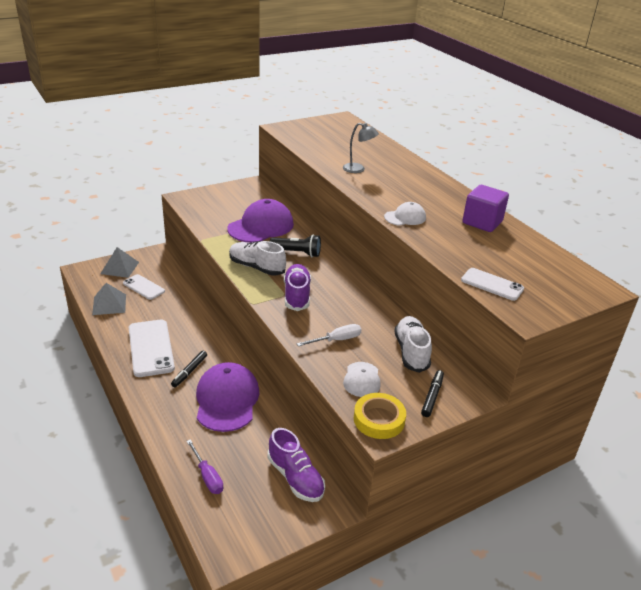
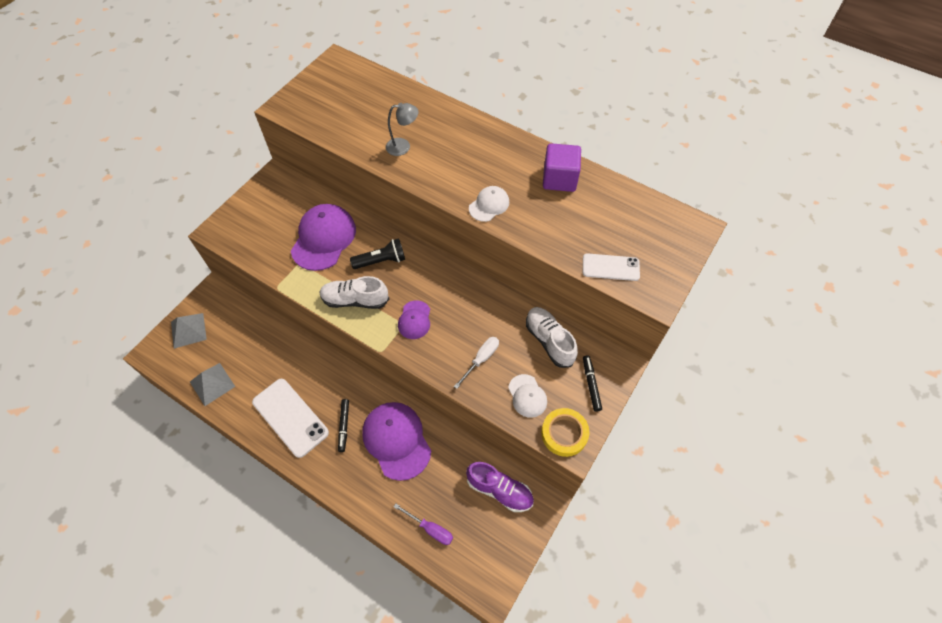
camera: 25 degrees left, 25 degrees up
(143, 287) = (231, 344): white phone -> none
(296, 295) = (414, 320): purple shoe -> purple cap

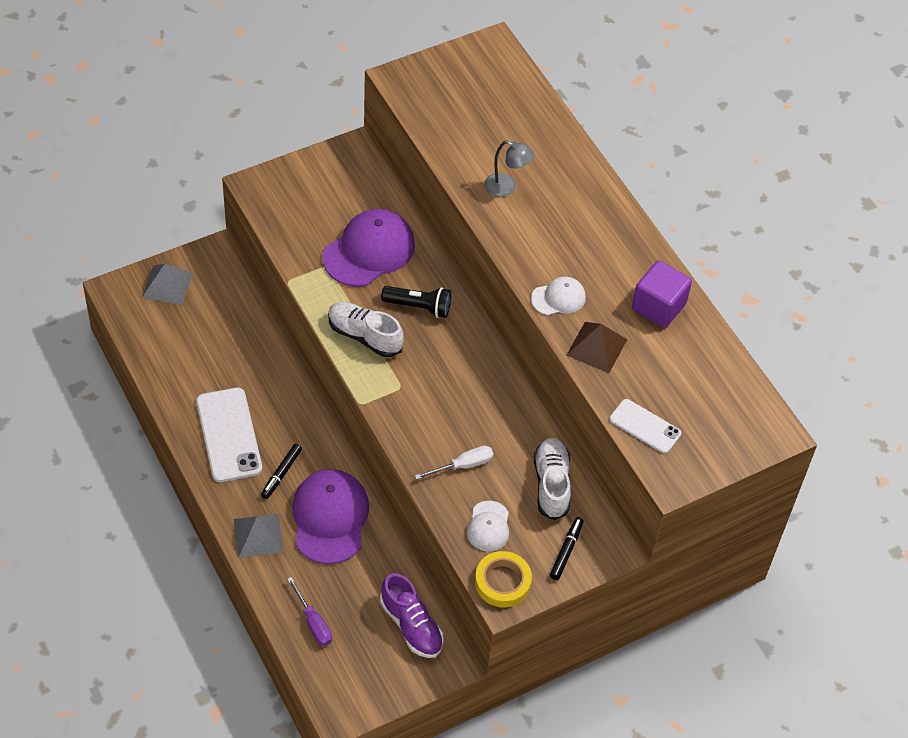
camera: 25 degrees right, 5 degrees down
(212, 384) = (164, 357): grey pyramid -> grey pyramid (258, 535)
(414, 320) = (416, 389): purple cap -> none
(538, 227) = (597, 347): none -> brown pyramid

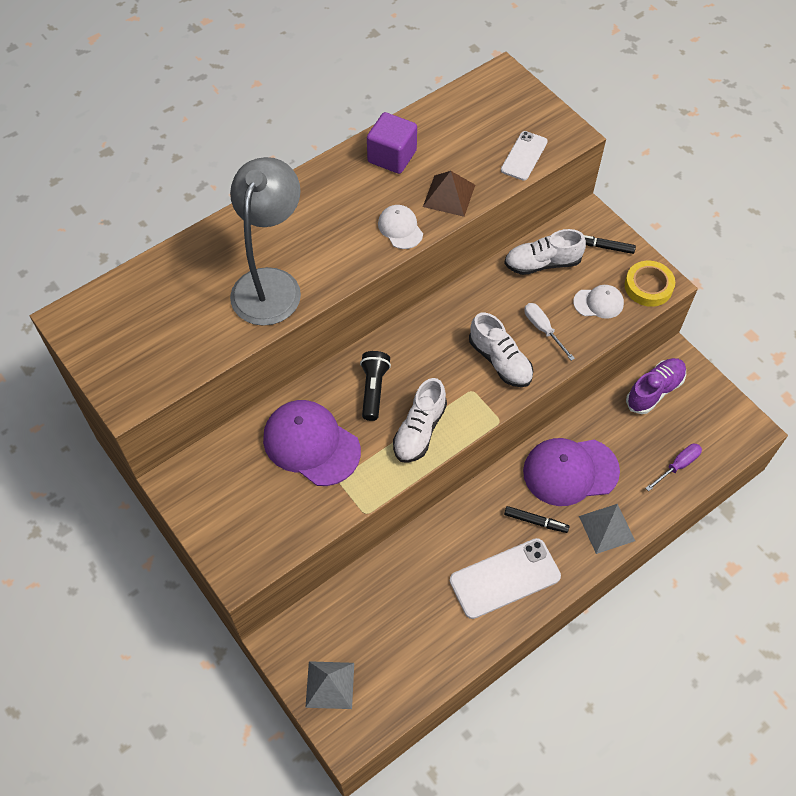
camera: 95 degrees left, 5 degrees up
(431, 418) = (500, 361): none -> white shoe
(506, 188) = (270, 284): grey lamp -> grey lamp, size x2.19

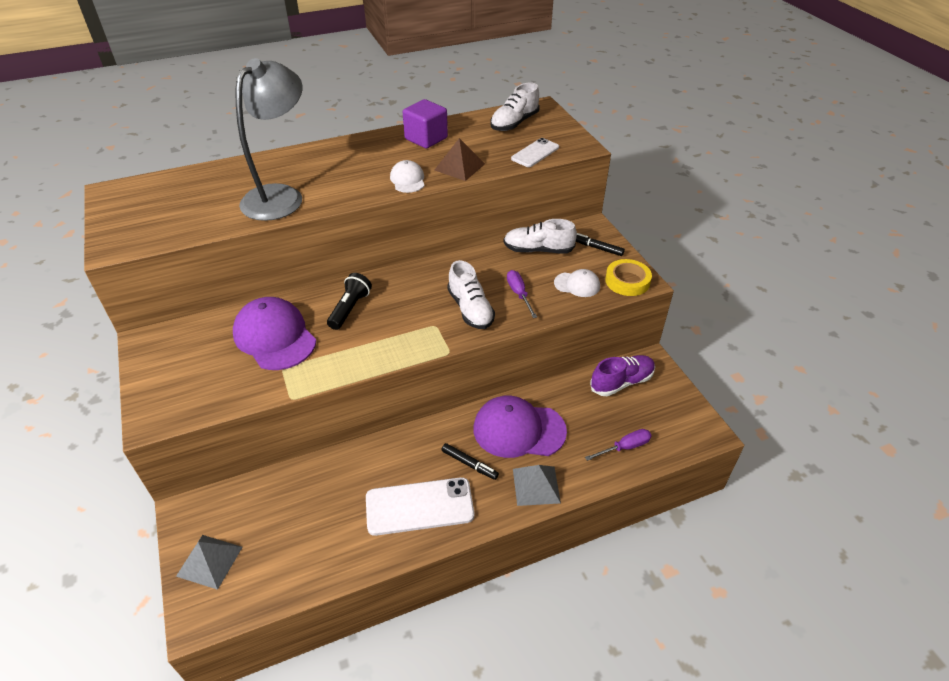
camera: 15 degrees right, 15 degrees down
(419, 430) = (373, 345): white shoe -> white shoe (514, 123)
(543, 329) = (519, 294): white screwdriver -> purple screwdriver

